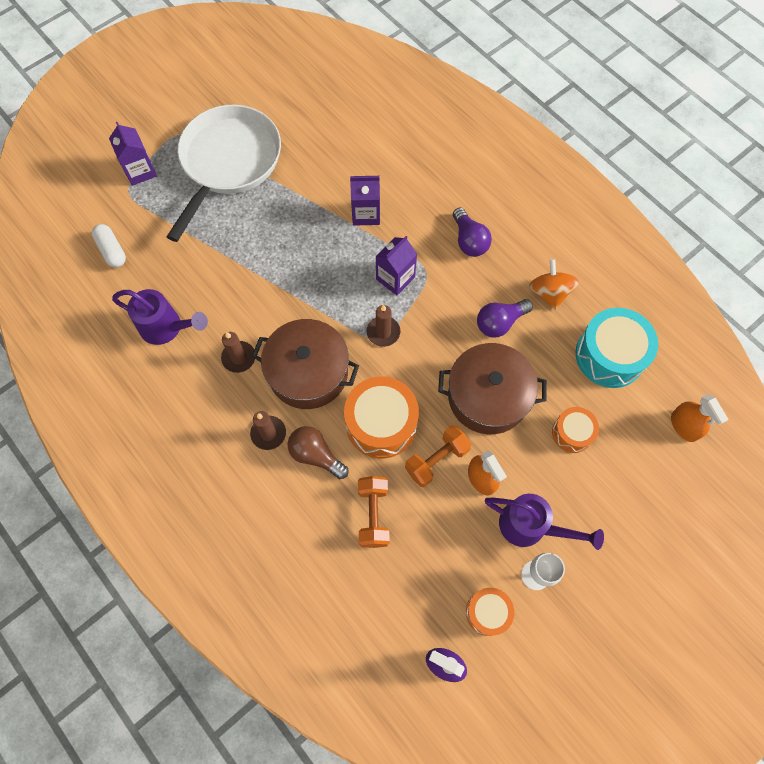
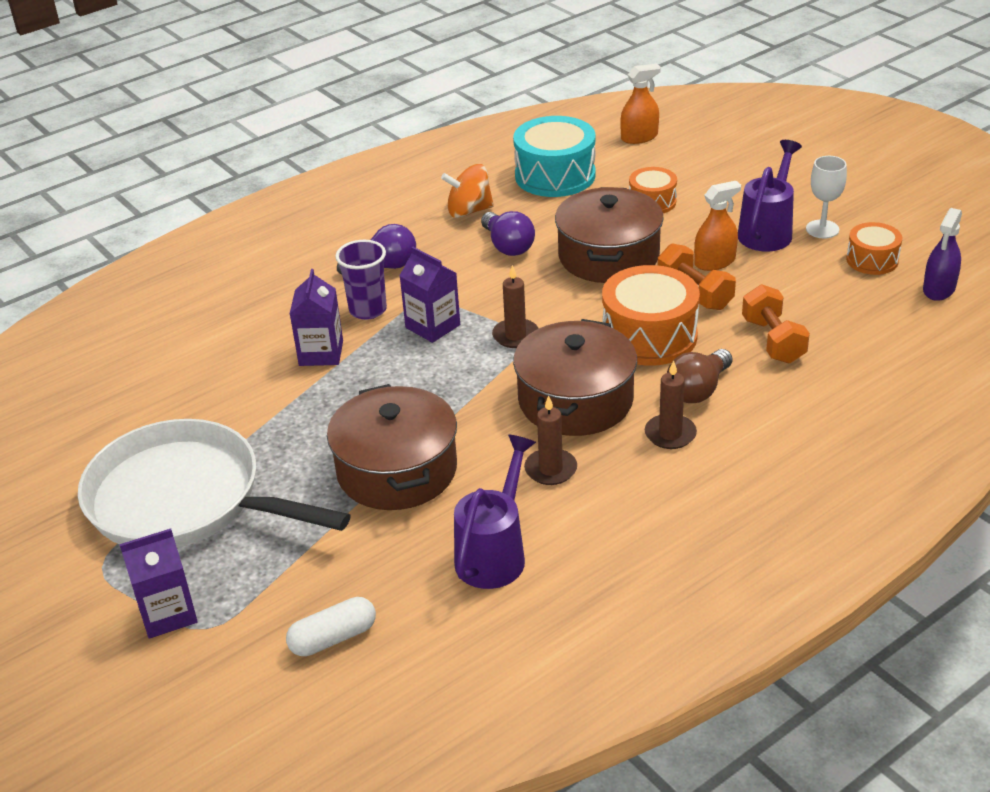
camera: 85 degrees left, 30 degrees down
(245, 269) = (397, 470): none -> brown pot
(373, 515) = (773, 341): orange dumbbell -> orange dumbbell turned 75 degrees clockwise
(415, 236) = (368, 310): none -> purple cup

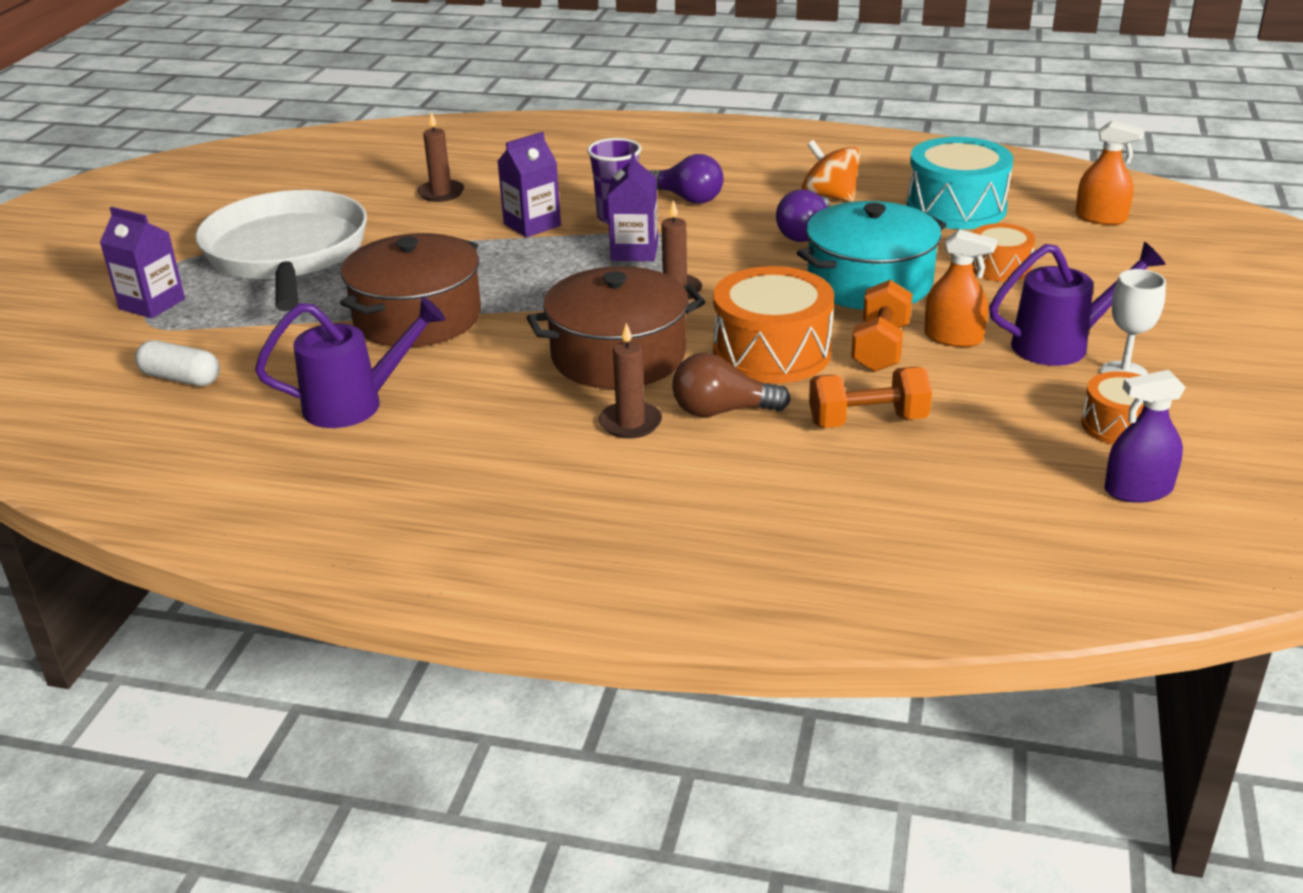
camera: 50 degrees right, 5 degrees down
(550, 469) = (501, 384): brown candle -> brown candle (441, 193)
(608, 256) = (869, 283): brown pot -> turquoise pot
(773, 341) = (867, 421): orange dumbbell -> orange dumbbell turned 45 degrees clockwise

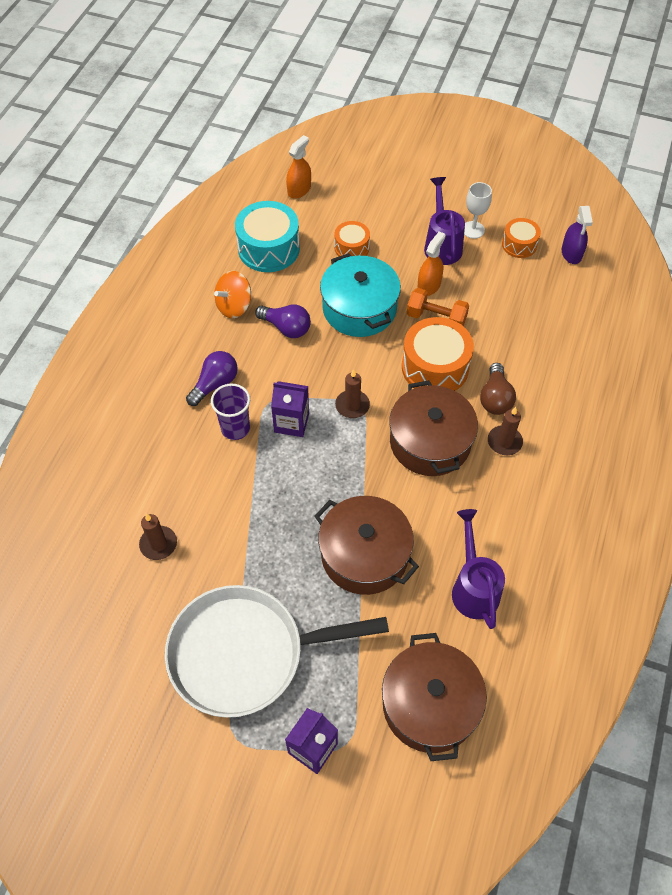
camera: 85 degrees left, 25 degrees up
(181, 378) = (430, 705): white capsule -> brown pot
(532, 225) = (234, 482): purple carton -> none
(867, 421) = (509, 338): orange dumbbell -> none

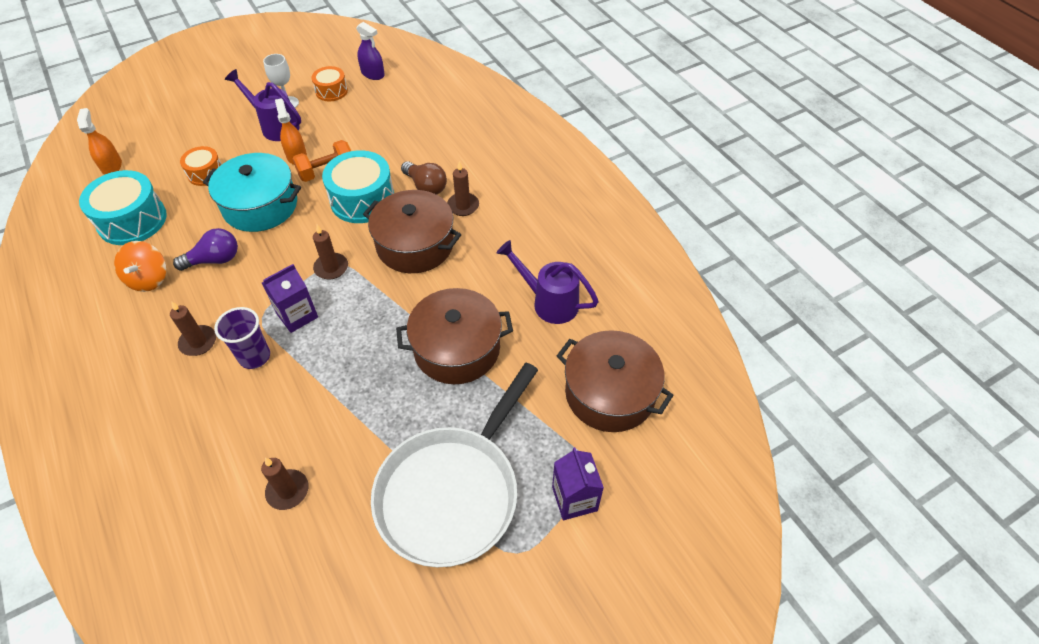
camera: 50 degrees left, 5 degrees down
(215, 384) = (198, 342): purple light bulb -> brown candle
(435, 367) = (362, 200): orange drum -> turquoise drum

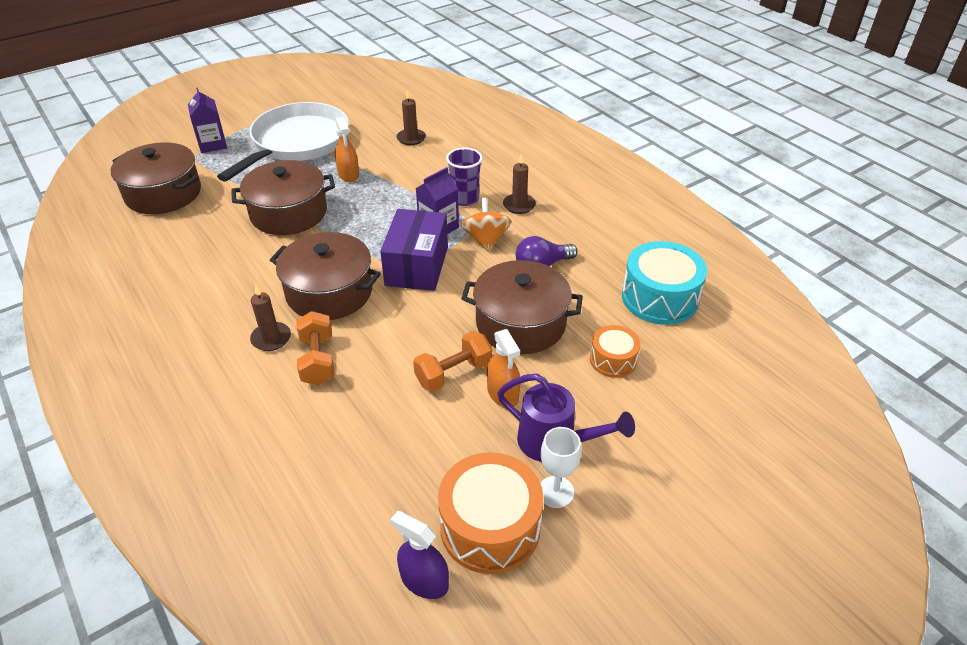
camera: 175 degrees right, 10 degrees down
(111, 166) = (744, 362): orange spray bottle -> orange spray bottle (348, 174)
(149, 279) = (597, 246): orange spinning top -> orange spinning top (486, 239)
(260, 206) = (520, 323): turquoise pot -> brown pot
(331, 91) = (490, 527): orange drum -> orange drum, size x1.76
(331, 268) = (417, 266): brown candle -> purple box
(362, 200) = (397, 338): turquoise drum -> none
(426, 187) = (318, 360): brown light bulb -> orange dumbbell
(549, 302) = (194, 250): purple watering can -> none

